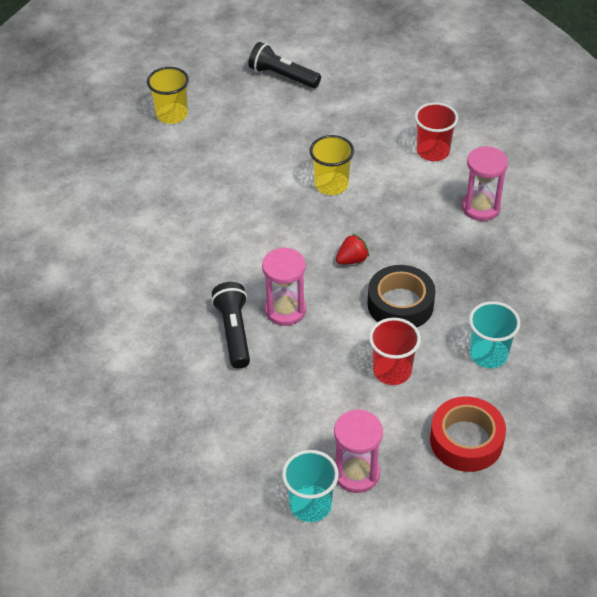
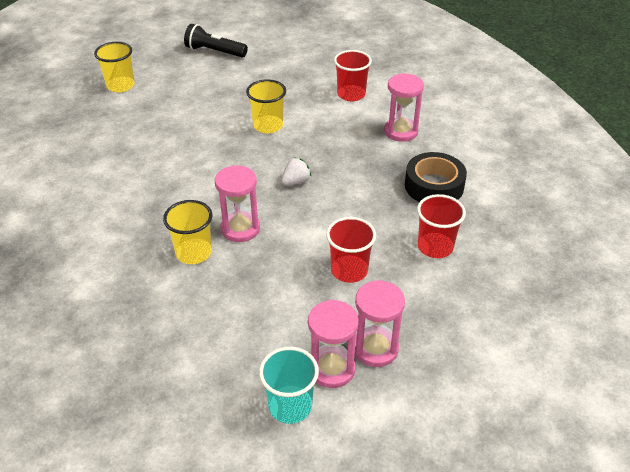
camera: 10 degrees left, 5 degrees down
(234, 332) = (193, 253): black flashlight -> yellow cup
(352, 260) = (296, 182): red strawberry -> white strawberry
(400, 304) = (346, 213): black tape -> black tape (434, 186)
(403, 458) = (375, 348): none -> pink hourglass
(466, 440) = (432, 325): red tape -> none
(488, 354) = (435, 247): turquoise cup -> red cup

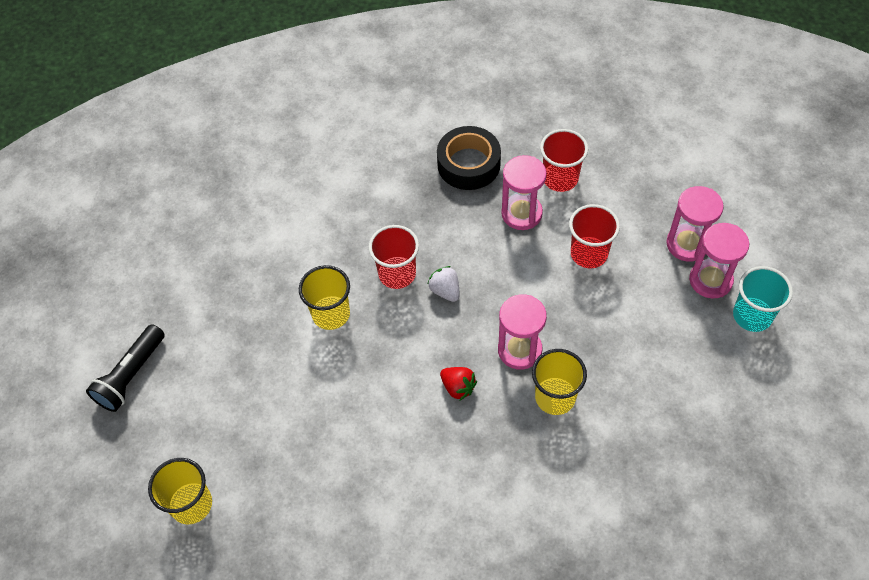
camera: 80 degrees left, 15 degrees up
(204, 195) = (458, 387): none -> red strawberry
(351, 94) = (282, 219): red cup -> red cup (397, 274)
(400, 131) = (368, 179): pink hourglass -> pink hourglass (521, 213)

